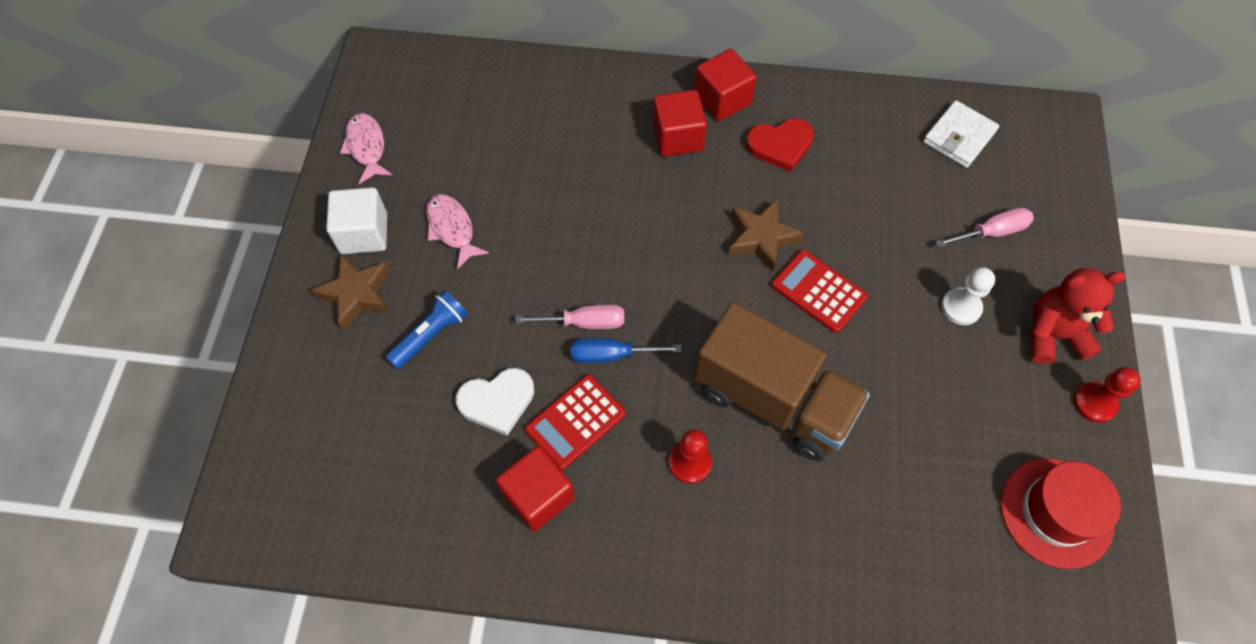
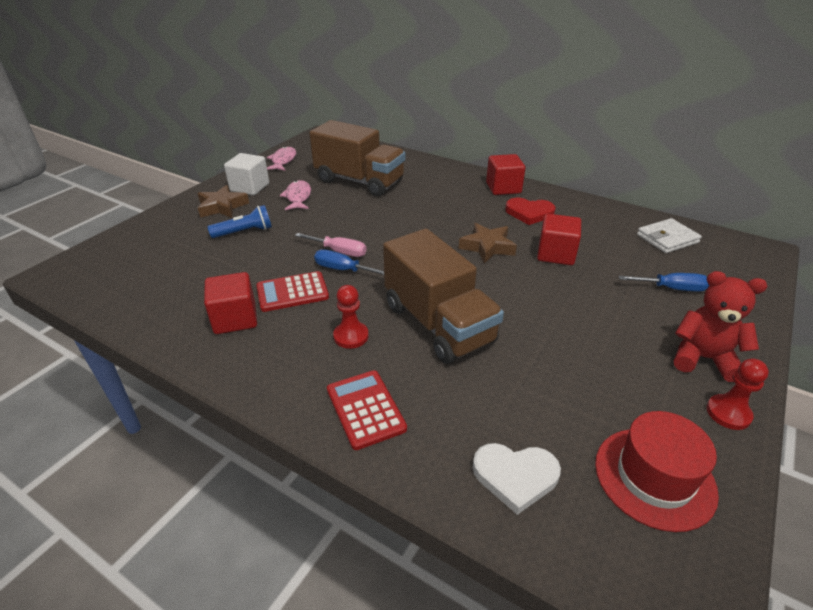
camera: 25 degrees right, 25 degrees down
(497, 401) = (254, 269): white heart -> white heart (515, 476)
(517, 157) = (359, 181): none -> brown truck
(677, 137) = (463, 195): red cube -> red cube (555, 254)
(818, 291) = (512, 281): red calculator -> red calculator (365, 409)
(961, 307) = (624, 320): white pawn -> none
(991, 232) = (671, 288): pink screwdriver -> blue screwdriver

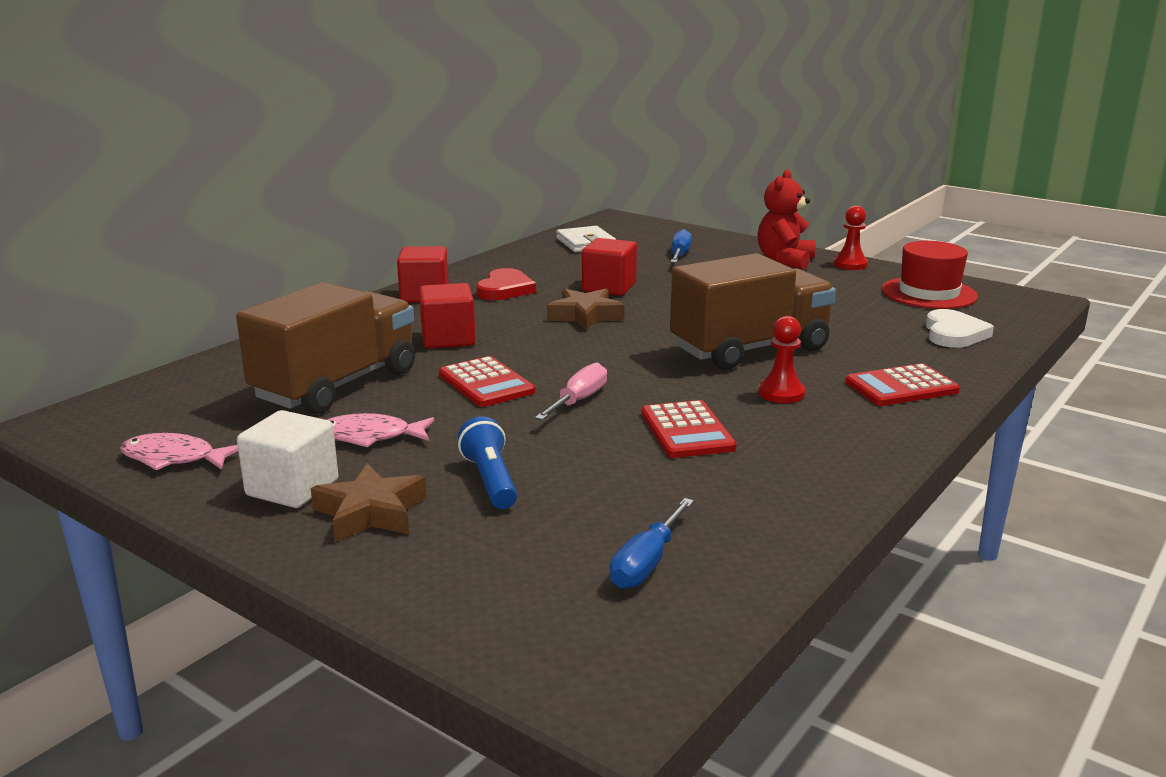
camera: 85 degrees left, 15 degrees down
(235, 319) = (755, 469): red cube -> red cube (448, 339)
(343, 270) = (630, 398): blue screwdriver -> blue screwdriver (646, 563)
(364, 220) = (486, 383): none -> red calculator

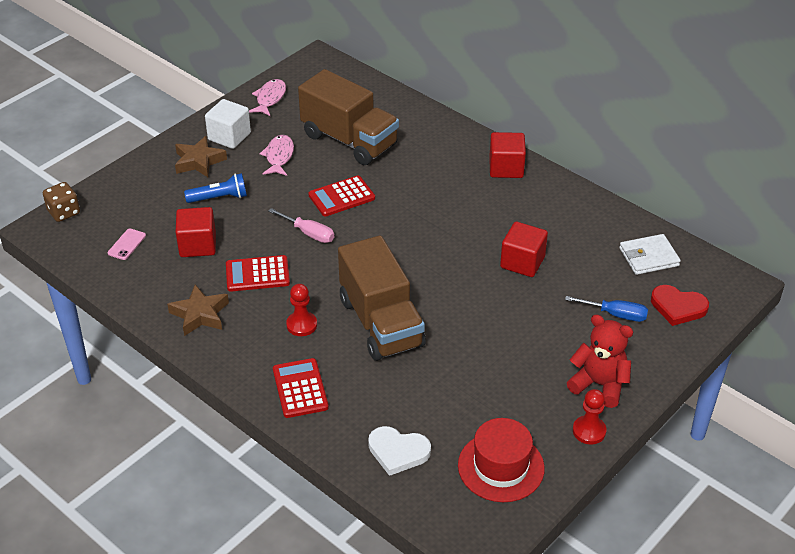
camera: 95 degrees right, 20 degrees up
(448, 339) = (418, 180): red cube -> red cube (198, 245)
(505, 289) = (519, 207): red heart -> red heart (678, 307)
(551, 670) = (64, 212): none -> brown dice
(585, 316) = (457, 245): brown star -> brown star (200, 314)
(646, 563) = (127, 244): blue screwdriver -> pink phone

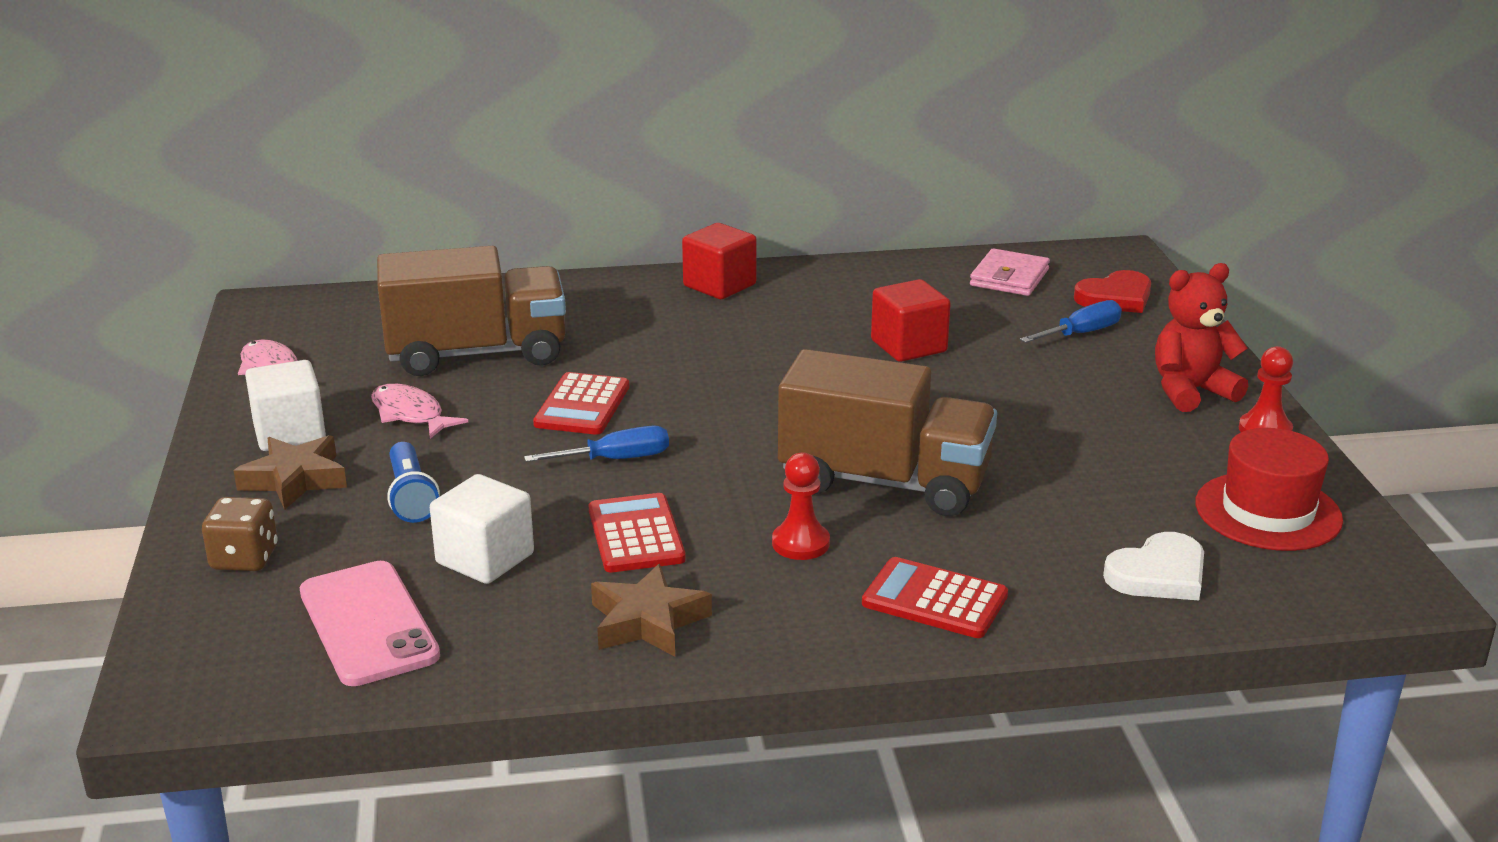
camera: 50 degrees left, 15 degrees down
(64, 212) = (171, 655): brown dice -> brown dice (244, 558)
(127, 244) = (368, 624): pink phone -> pink phone, size x2.07
(198, 245) = (485, 559): red cube -> white cube
(219, 198) = (411, 497): blue flashlight -> blue flashlight turned 135 degrees clockwise
(257, 274) = (636, 535): red calculator -> red calculator turned 135 degrees clockwise
(309, 233) = (616, 459): pink screwdriver -> blue screwdriver
(648, 257) = (1009, 278): white wallet -> pink wallet

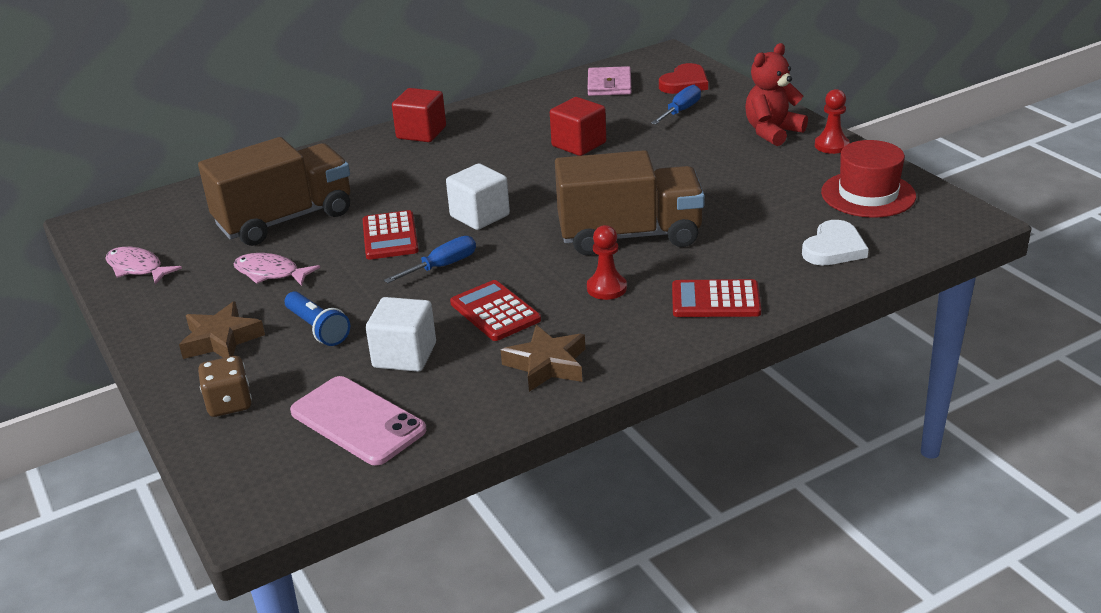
camera: 20 degrees left, 5 degrees up
(289, 433) = (189, 309): white cube -> white cube (480, 216)

